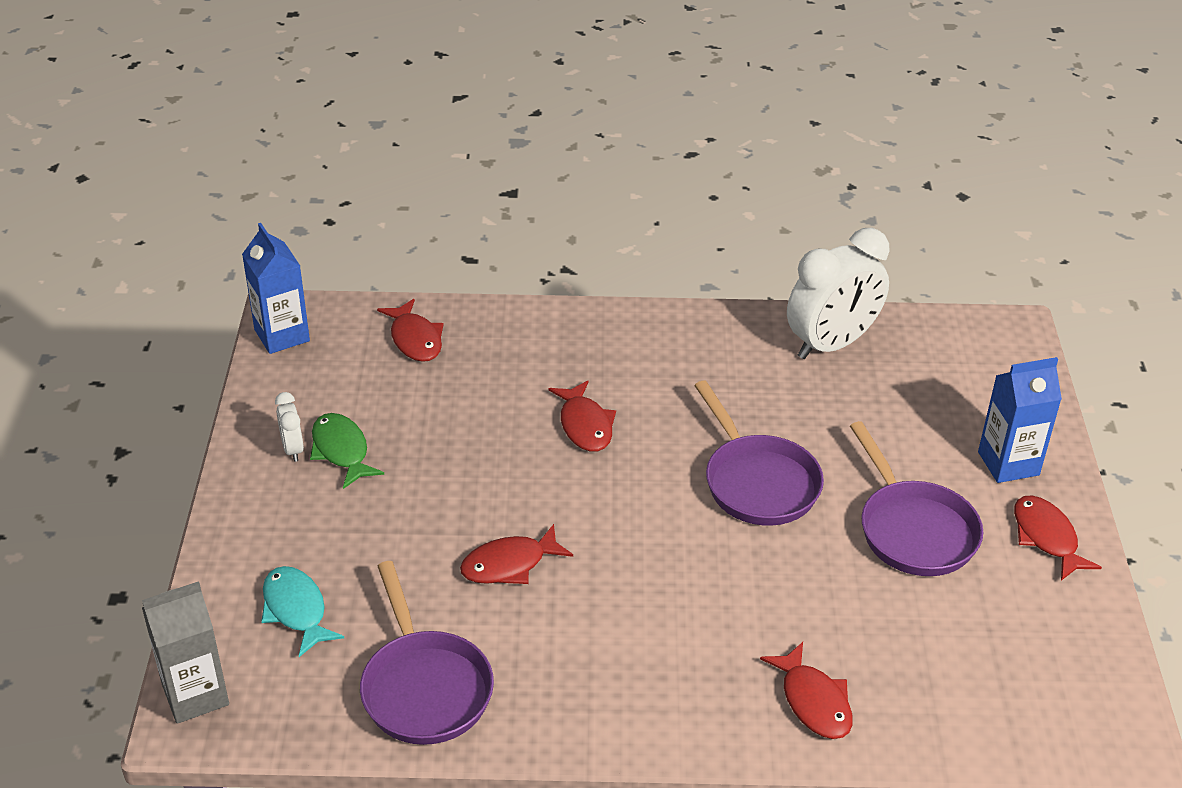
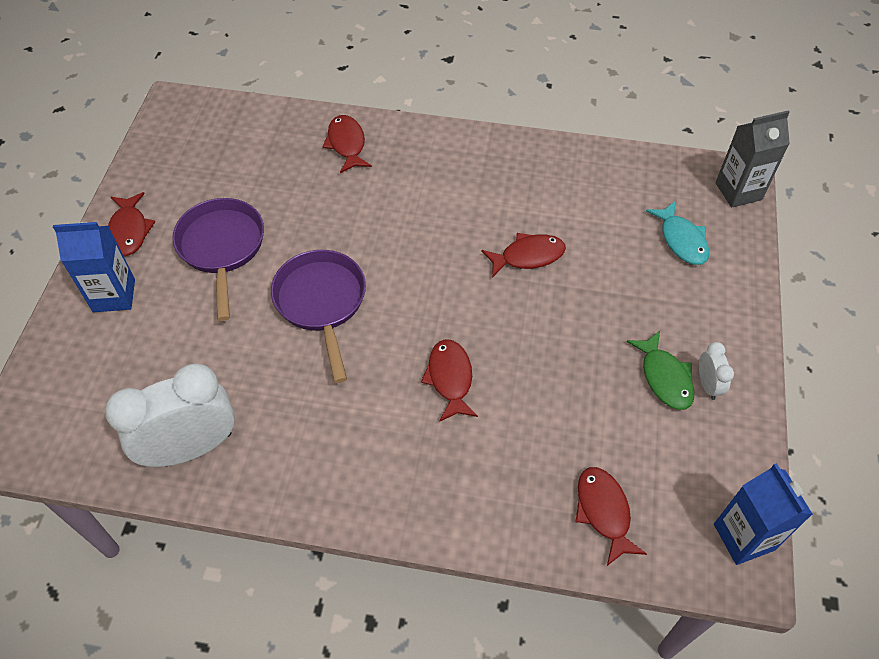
camera: 170 degrees left, 15 degrees up
(424, 688) = (590, 179): purple pan -> none

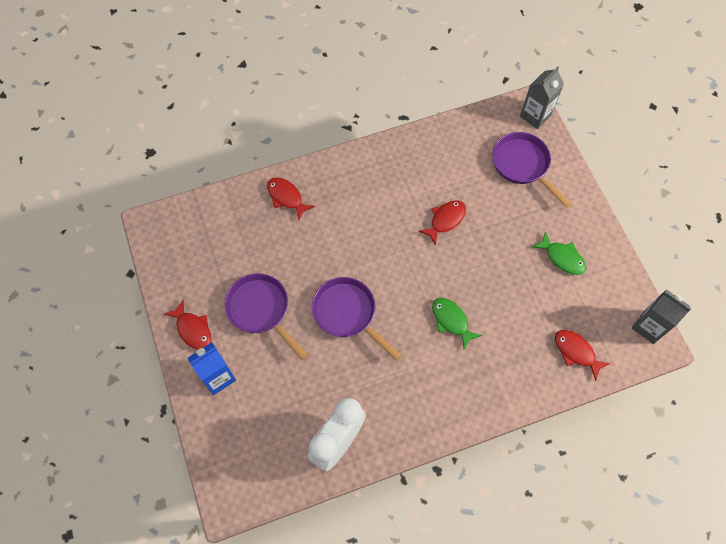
camera: 30 degrees left, 10 degrees up
(450, 378) = (451, 321): red fish -> green fish
(681, 240) = (523, 165): turquoise fish -> purple pan
(707, 385) = (586, 250): white clock -> none
(744, 537) = (649, 327): blue carton -> grey carton

